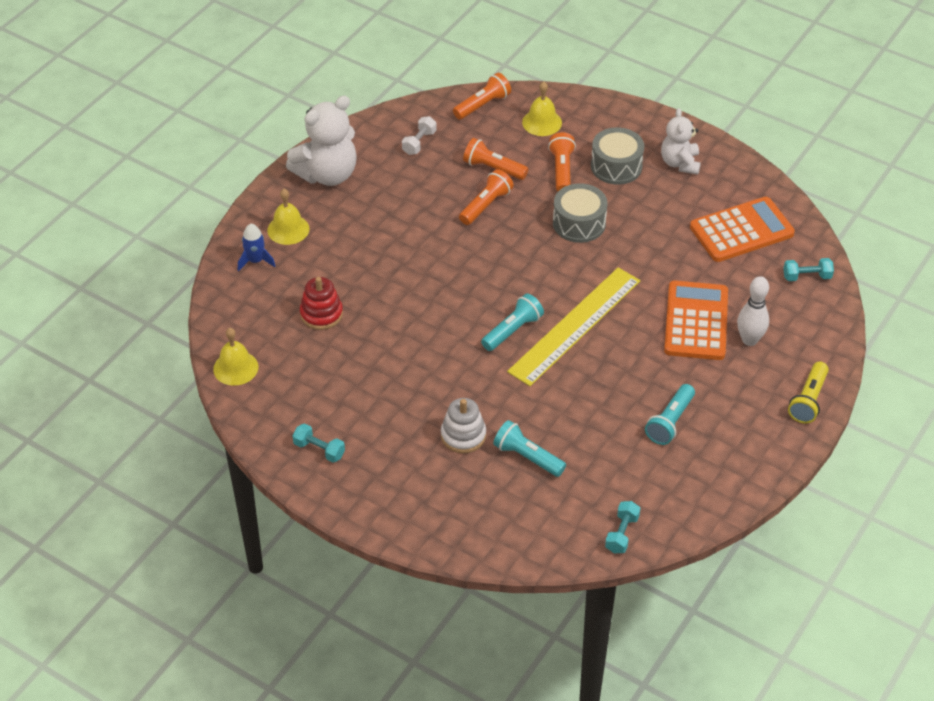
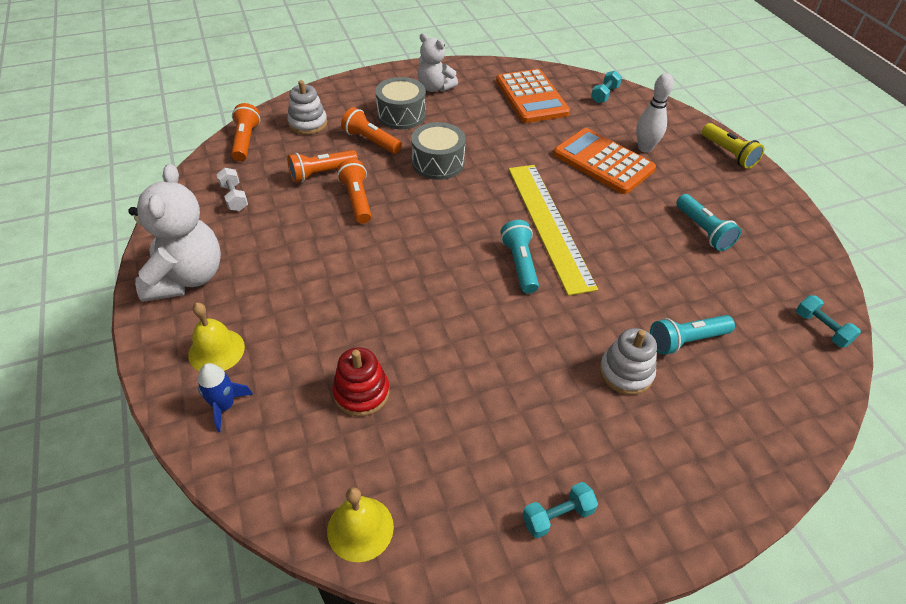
camera: 55 degrees left, 0 degrees up
(542, 122) = (308, 123): yellow bell -> white stacking toy
(741, 230) = (531, 97): orange calculator -> orange calculator turned 150 degrees clockwise

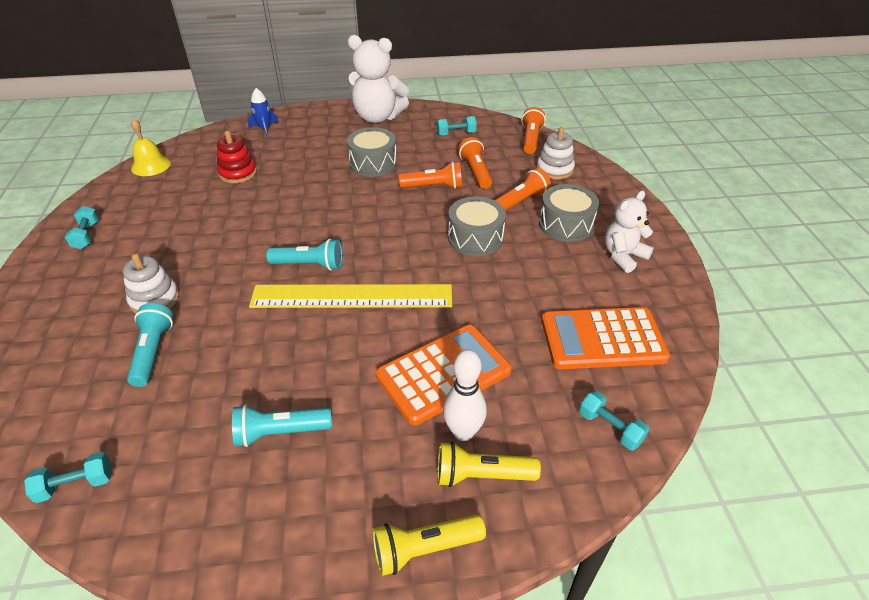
camera: 105 degrees right, 5 degrees down
(216, 350) = (308, 127): yellow bell -> none
(234, 197) = (456, 134): white dumbbell -> turquoise dumbbell
(246, 141) = (531, 139): orange flashlight -> orange flashlight turned 90 degrees counterclockwise
(315, 257) = (373, 163): none -> grey drum
(669, 138) = (481, 475): none -> yellow flashlight

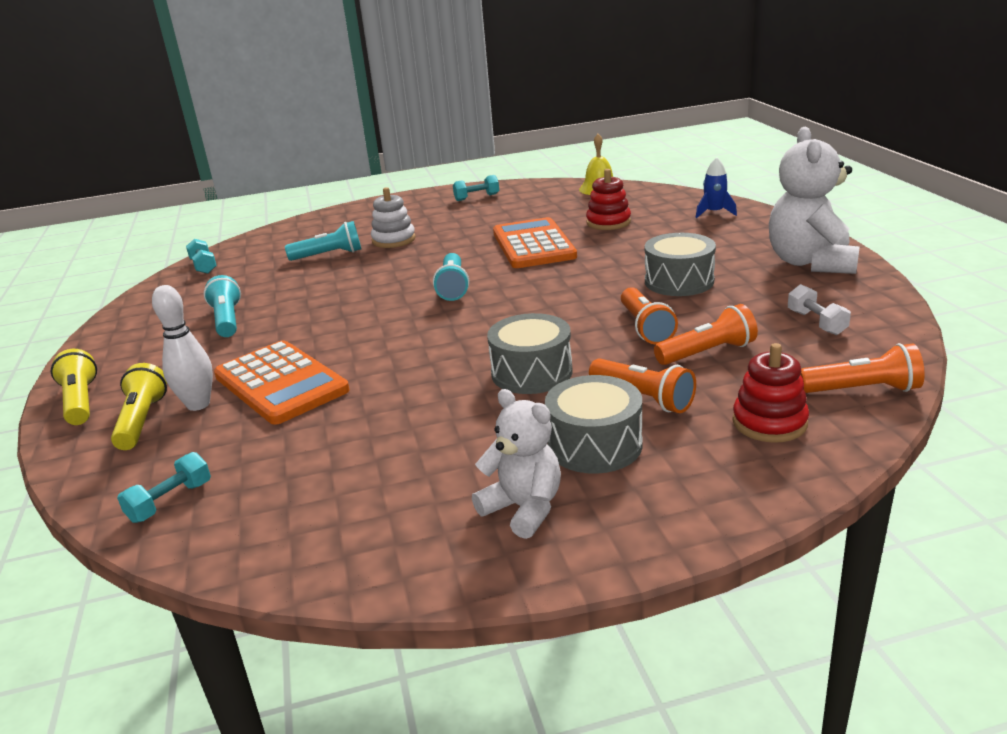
camera: 85 degrees right, 15 degrees down
(352, 296) = (403, 317): yellow ruler -> none
(456, 134) = (816, 322): turquoise dumbbell -> white dumbbell
(554, 169) = (769, 422): white stacking toy -> red stacking toy
(602, 339) = (324, 491): orange calculator -> orange calculator (533, 245)

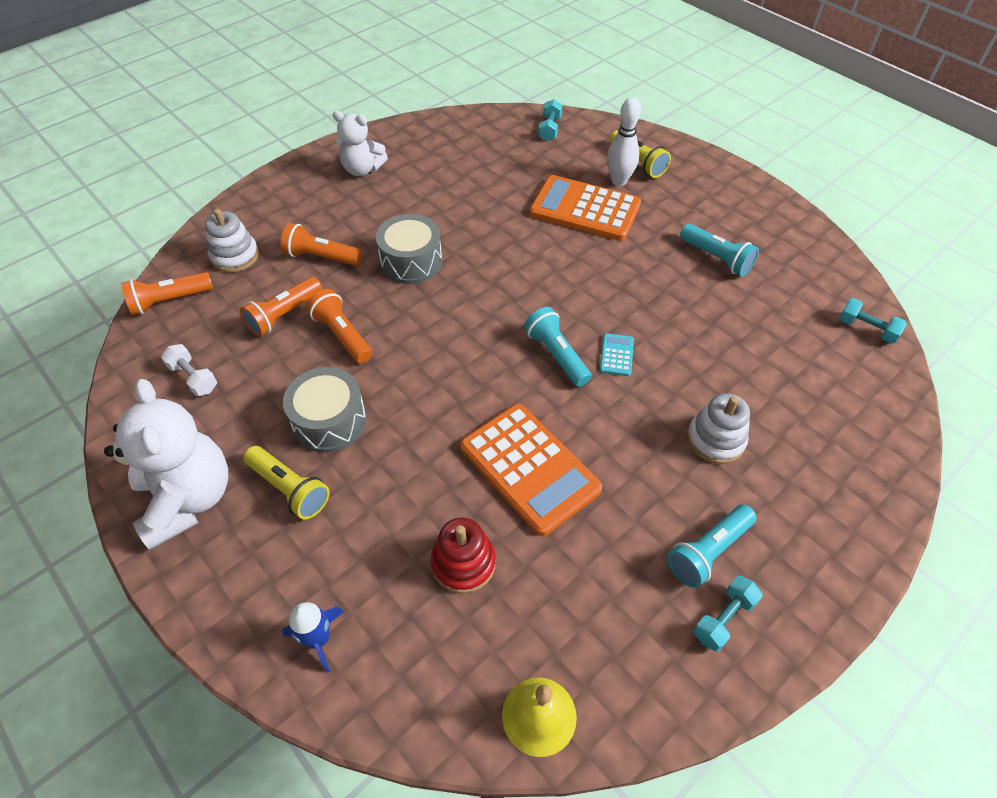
camera: 150 degrees right, 25 degrees up
(80, 401) = (702, 164): yellow flashlight -> yellow flashlight (290, 489)
(329, 255) = (755, 385): turquoise flashlight -> turquoise flashlight (708, 552)
(405, 280) = (616, 355): none -> turquoise calculator
(594, 445) = (340, 214): grey drum -> none
(769, 422) = (235, 256): red stacking toy -> white stacking toy

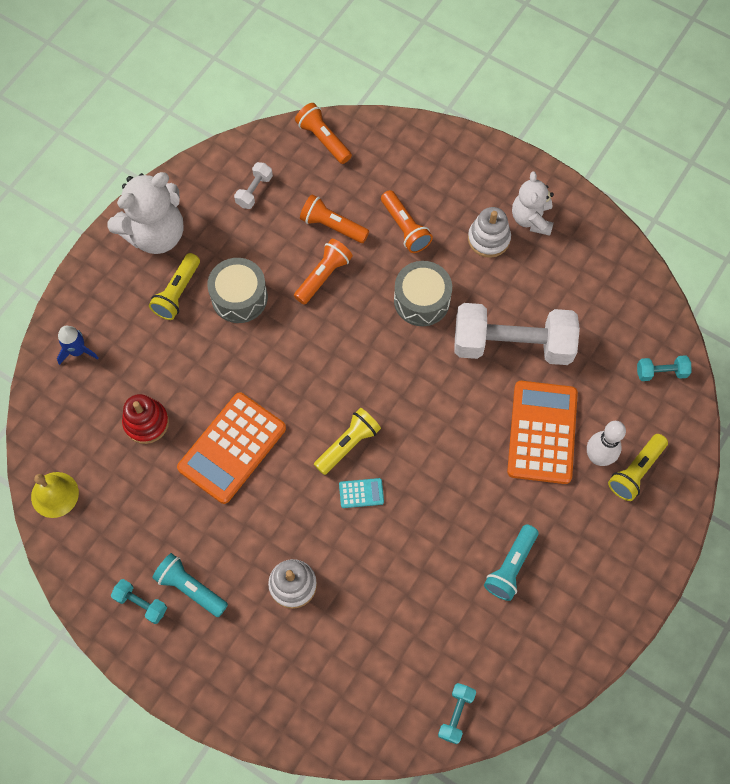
camera: 75 degrees right, 15 degrees up
(235, 256) = (385, 163): white stacking toy -> white stacking toy (488, 239)
(321, 257) = (405, 228): orange flashlight -> orange flashlight turned 150 degrees clockwise
(488, 209) = (512, 345): none -> white dumbbell
(556, 355) = (348, 444): turquoise flashlight -> yellow flashlight

